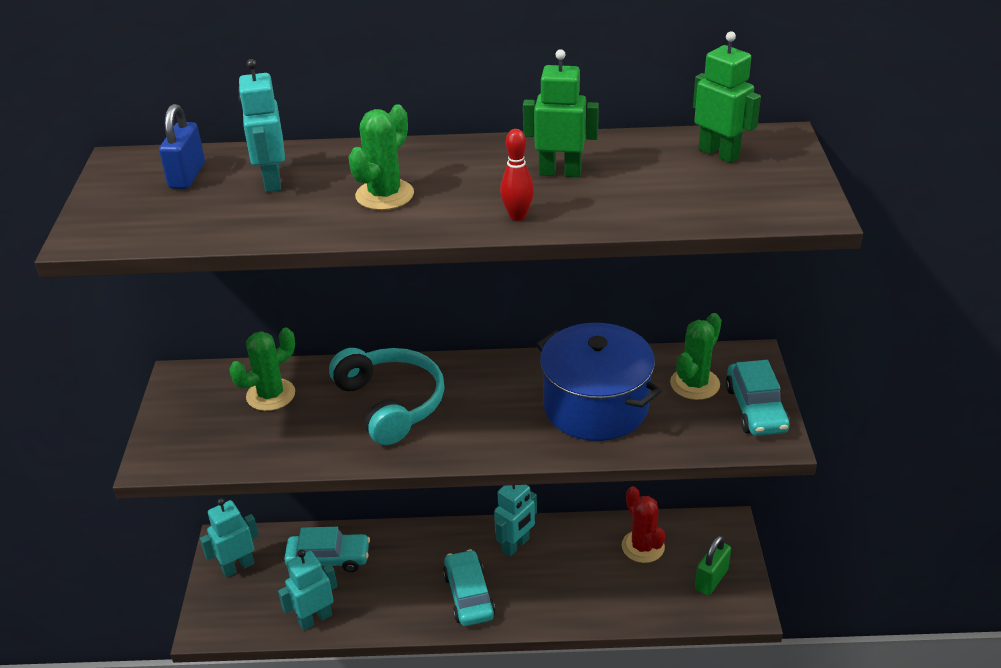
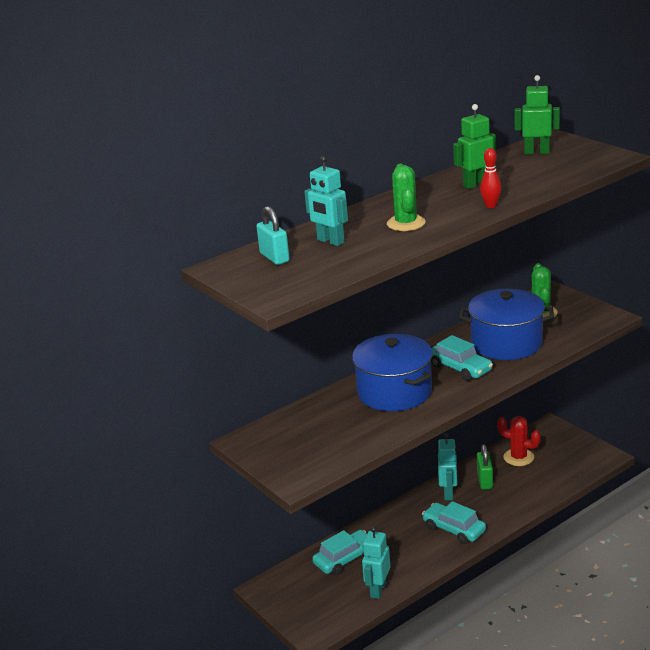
camera: 35 degrees left, 10 degrees down
(187, 176) = (274, 257): blue padlock -> turquoise padlock
(238, 567) = (290, 594): turquoise robot -> none
(271, 395) = (316, 421): green cactus -> none
(391, 403) = (394, 392): turquoise headphones -> blue pot
(711, 579) = (572, 453): green padlock -> green padlock (485, 481)
(755, 409) = (584, 309): turquoise car -> turquoise car (460, 368)

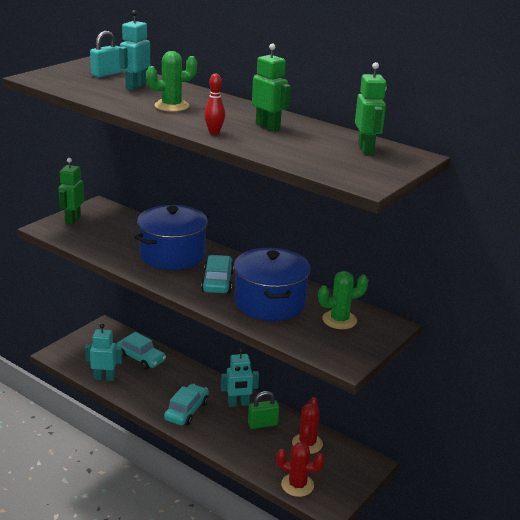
camera: 70 degrees right, 0 degrees up
(279, 460) = (72, 219): none -> green robot
(460, 368) = (217, 282): turquoise car -> turquoise car turned 150 degrees clockwise
(576, 470) = (297, 485): none -> red cactus

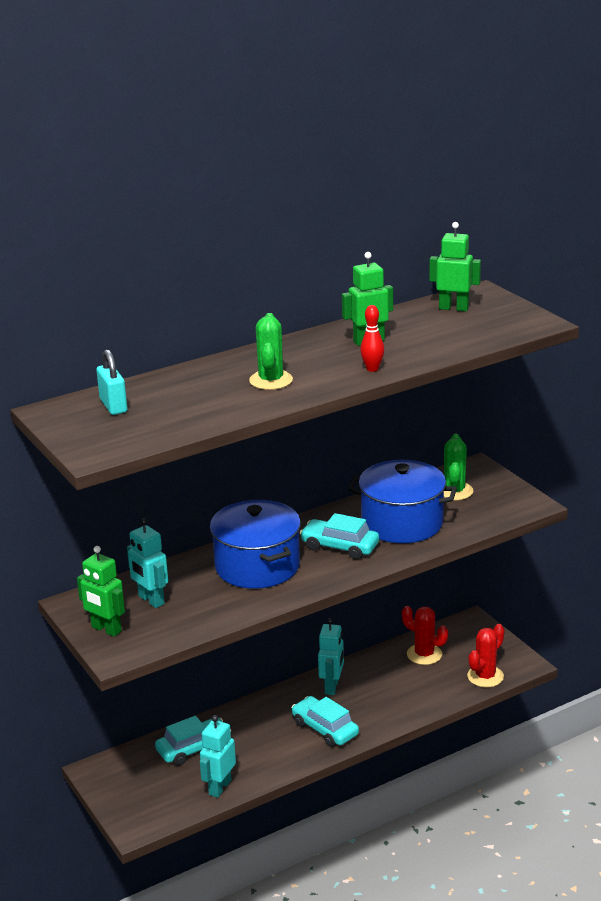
camera: 65 degrees left, 0 degrees up
(135, 86) = (180, 393): turquoise robot -> turquoise robot (151, 600)
(262, 424) = (377, 677): green padlock -> none

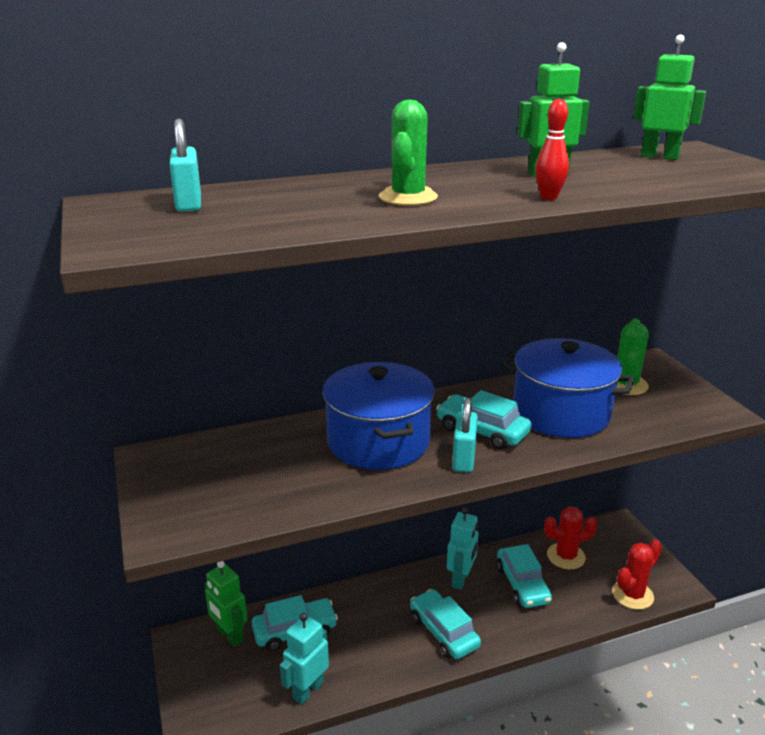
camera: 10 degrees right, 0 degrees up
(106, 629) = (168, 496): green robot -> green robot (229, 635)
(151, 600) = (239, 466): turquoise robot -> none
(329, 570) = (464, 459): none -> turquoise padlock
(388, 683) = (522, 584): none -> turquoise car
(424, 654) = (566, 556): red cactus -> red cactus turned 60 degrees counterclockwise

